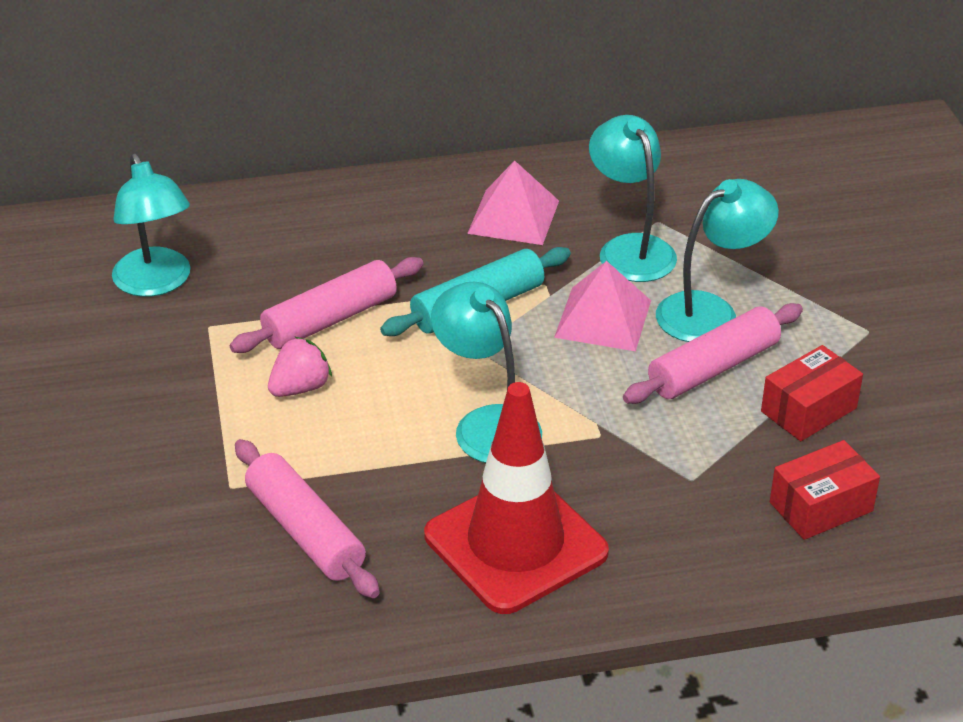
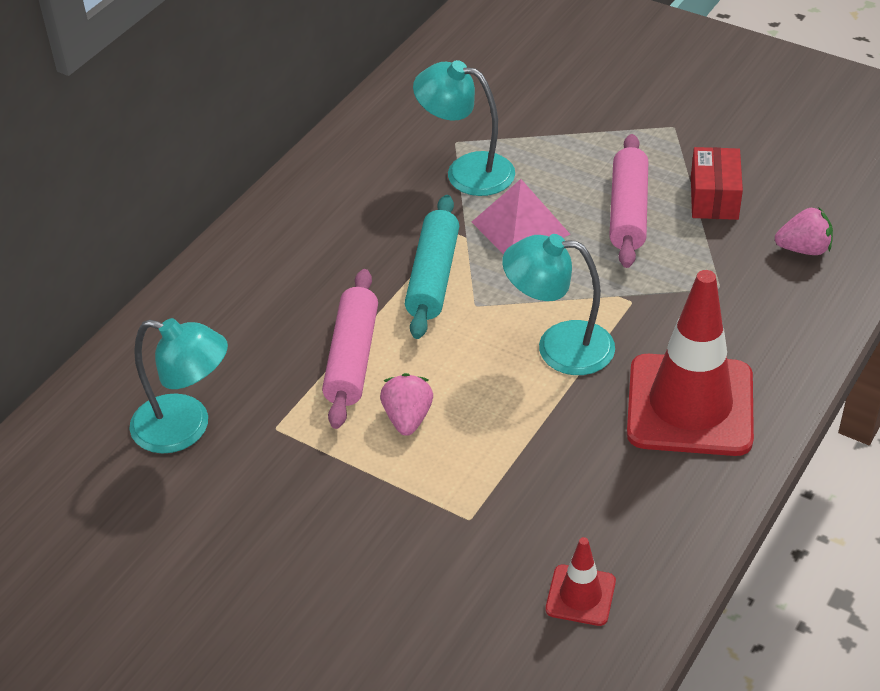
camera: 45 degrees left, 5 degrees up
(216, 600) = (580, 595): none -> red traffic cone
(305, 531) = (562, 505): pink rolling pin -> none
(513, 217) = (361, 202): pink pyramid -> none
(710, 311) = (573, 178): turquoise lamp -> none
(821, 507) = (804, 249): red box -> pink strawberry

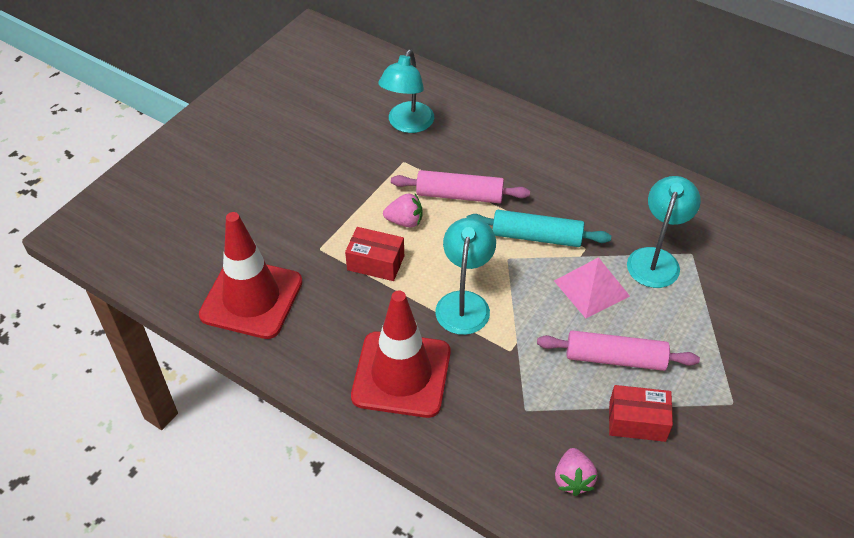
camera: 90 degrees right, 5 degrees up
(494, 447) = (375, 263): none -> red box
(580, 595) = (251, 298): red traffic cone -> red traffic cone, size x2.18

